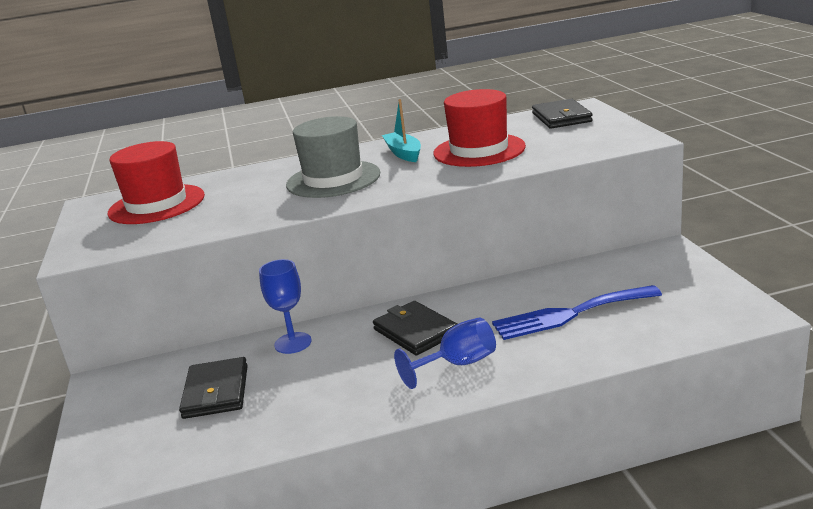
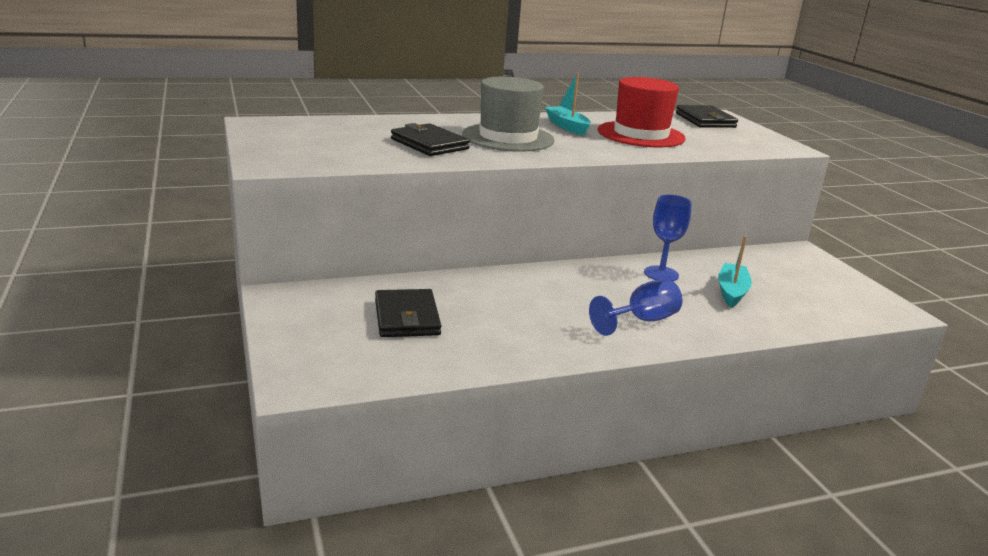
camera: 10 degrees left, 0 degrees up
(156, 204) = (331, 133): red hat -> none
(293, 343) = (470, 284): blue goblet -> blue goblet (661, 274)
(415, 331) = (590, 289): black wallet -> black wallet (429, 144)
(569, 314) = (731, 292): blue fork -> turquoise boat

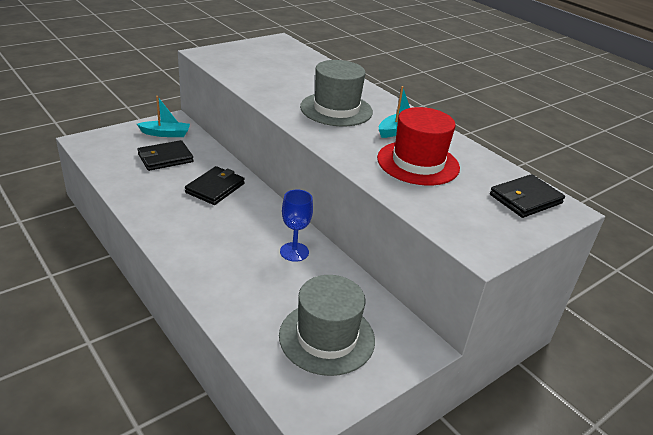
camera: 70 degrees right, 10 degrees up
(429, 144) = (289, 86): black wallet -> black wallet (215, 188)
(642, 320) = (203, 244): blue goblet -> none
(731, 292) = (283, 292): turquoise boat -> turquoise boat (166, 134)
(798, 285) = (327, 337): none -> grey hat

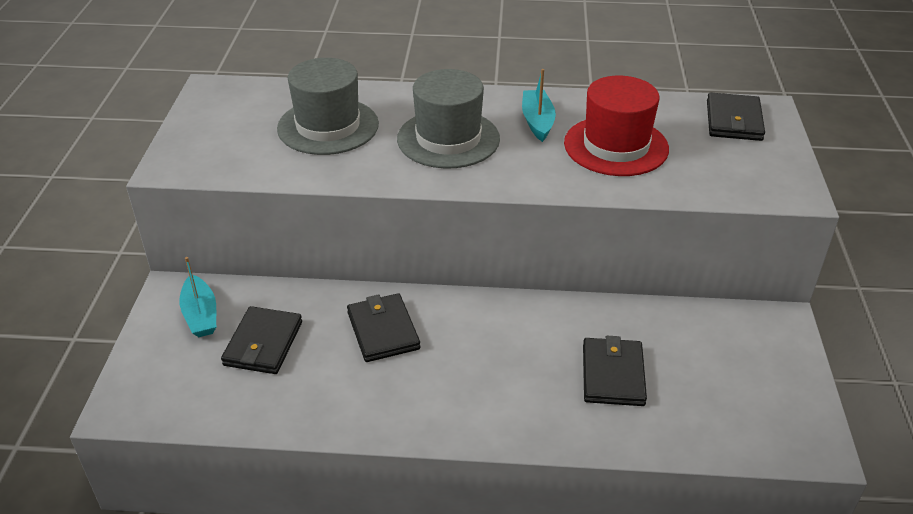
camera: 45 degrees left, 5 degrees up
(166, 134) = (200, 315): turquoise boat -> turquoise boat turned 120 degrees clockwise
(274, 285) = (613, 375): none -> black wallet
(294, 252) = (570, 329): blue goblet -> none
(327, 337) = (724, 379): grey hat -> grey hat (328, 126)

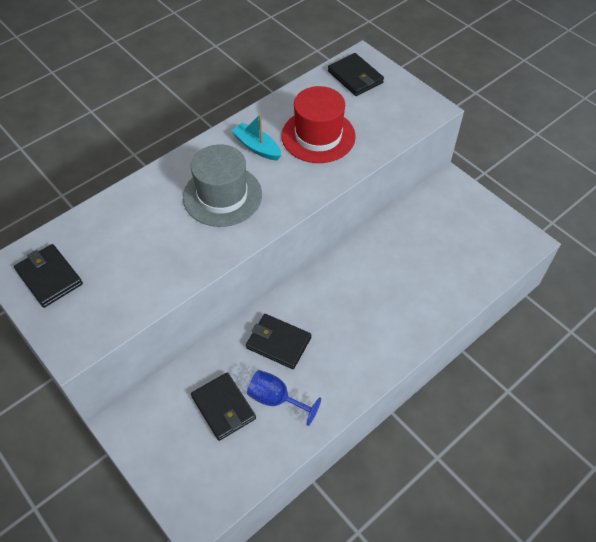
camera: 45 degrees left, 15 degrees up
(200, 315) = (162, 423): turquoise boat -> none
(316, 374) = (276, 399): none -> blue goblet
(328, 126) = (136, 239): grey hat -> none
(613, 375) = (414, 273): black wallet -> black wallet (49, 277)

